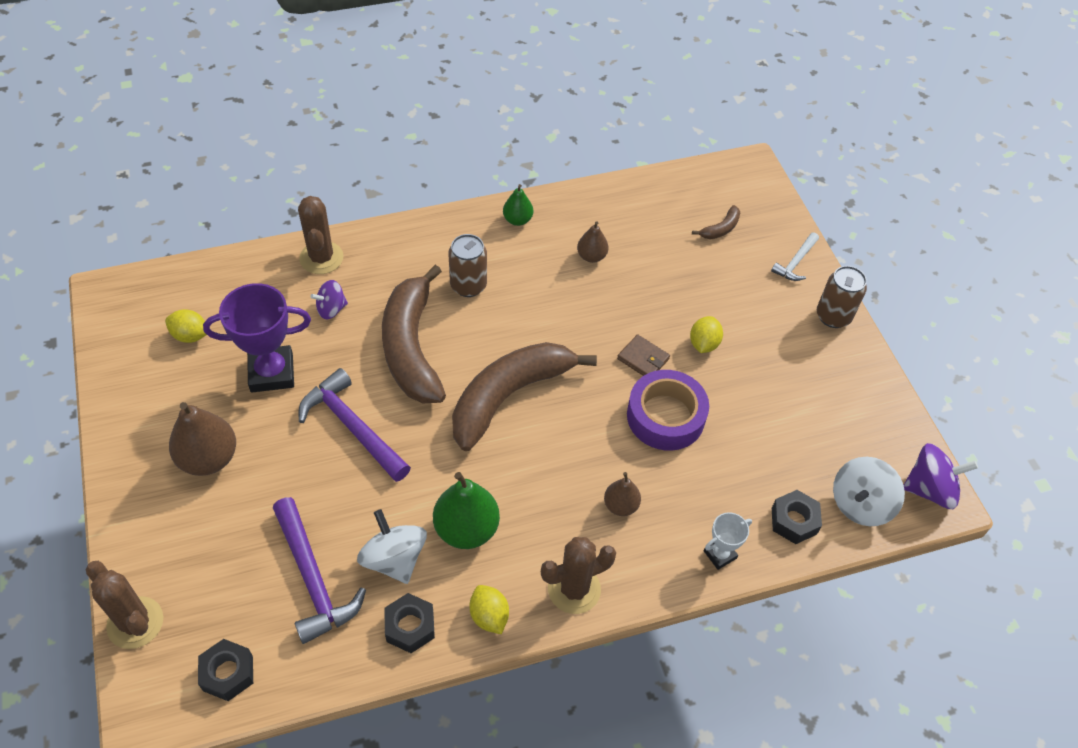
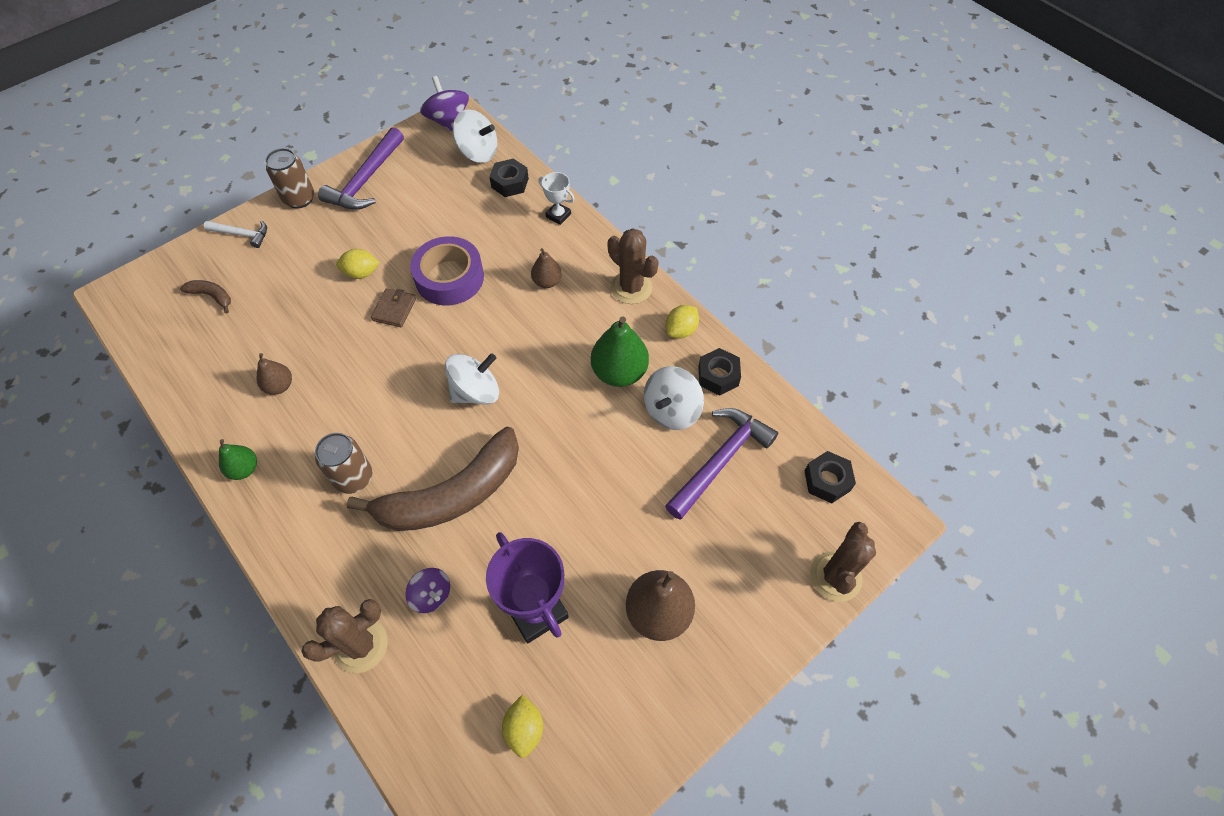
camera: 110 degrees left, 5 degrees up
(353, 427) = (565, 502): purple hammer -> purple hammer (366, 180)
(509, 396) = (476, 392): brown banana -> white spinning top

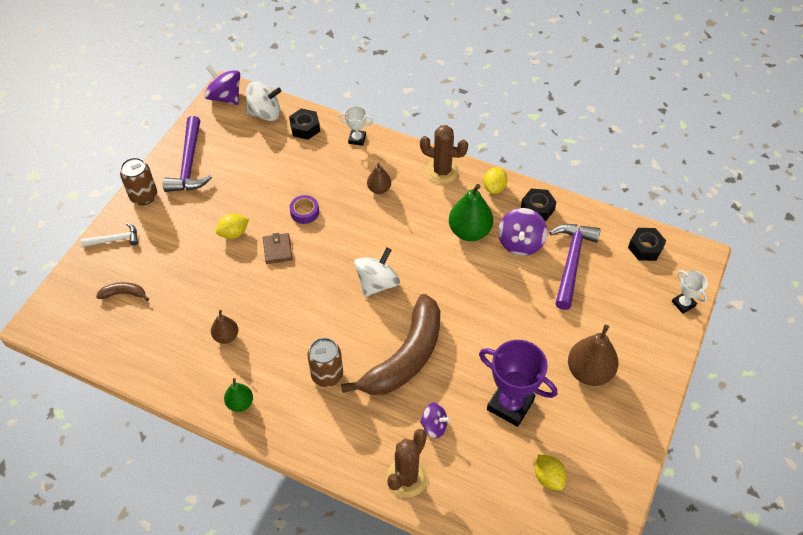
camera: 25 degrees left, 5 degrees down
(449, 278) = (304, 212): purple tape -> purple tape, size x0.51
(671, 410) = (520, 243): white spinning top -> purple spinning top
(835, 576) = (683, 304): brown cactus -> white trophy

